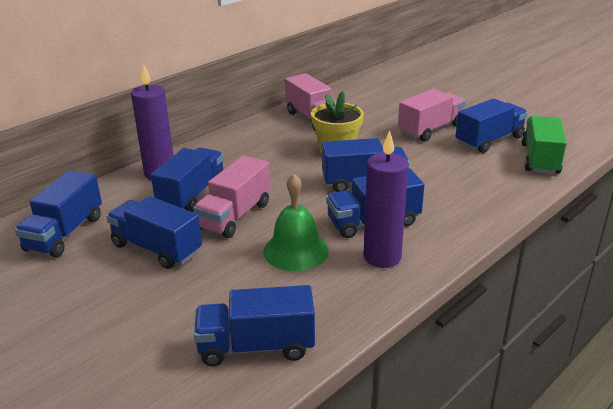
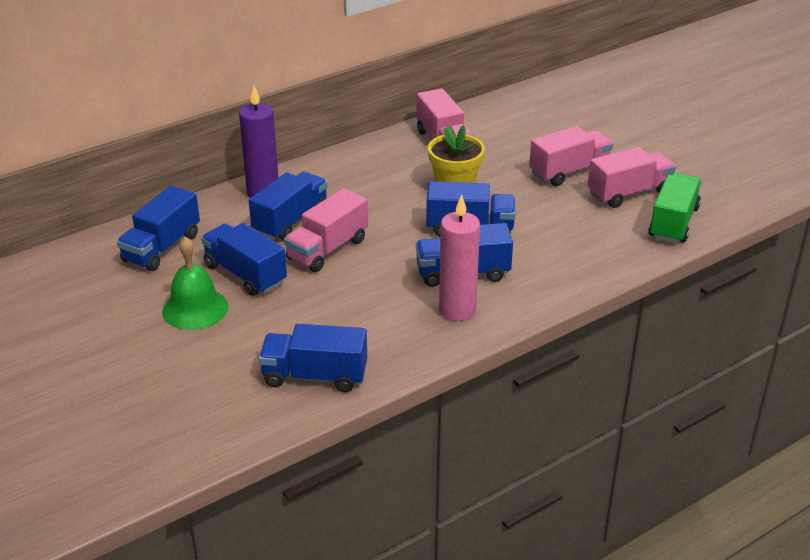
camera: 10 degrees right, 5 degrees up
(296, 250) = (376, 293): green bell -> green bell (195, 308)
(382, 257) = (457, 310): purple candle -> pink candle
(489, 140) = (629, 193): blue truck -> pink truck

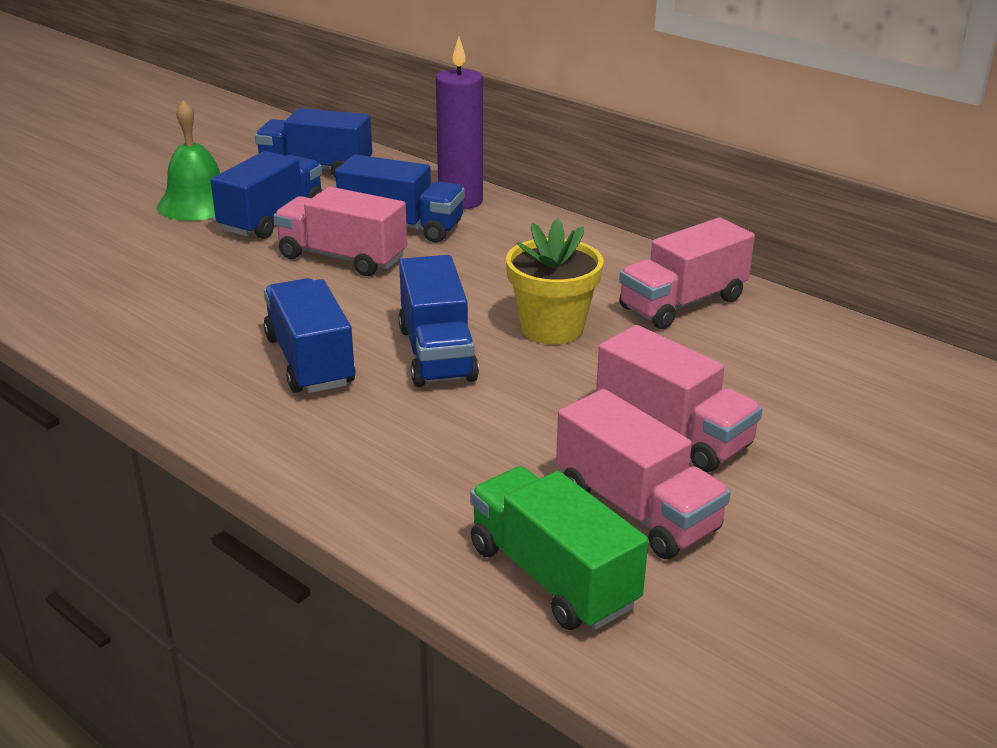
camera: 75 degrees right, 5 degrees down
(315, 376) = (63, 288): blue truck -> none
(457, 310) = (213, 367): pink candle -> none
(673, 223) = (552, 576): green truck -> green truck turned 135 degrees counterclockwise

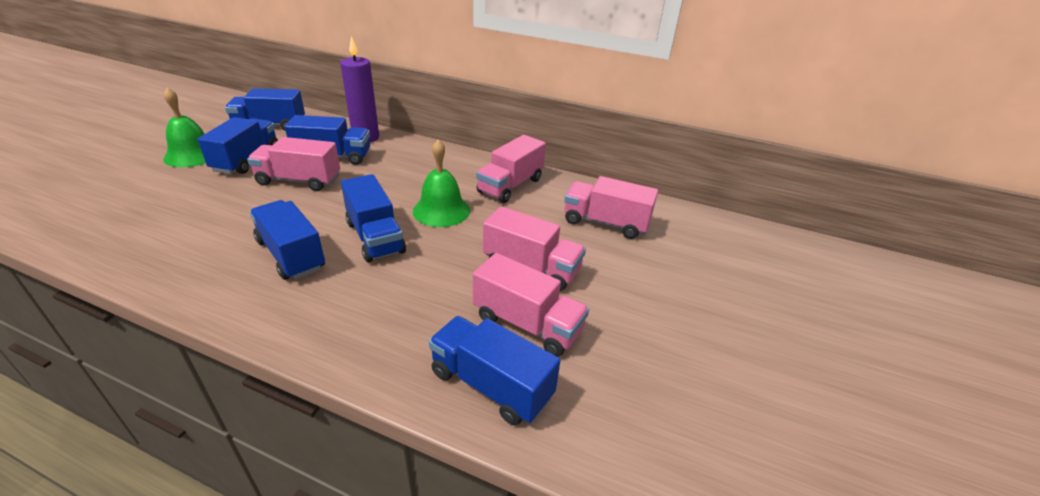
camera: 20 degrees left, 5 degrees up
(552, 328) = (441, 210): yellow flower pot -> green bell
(552, 576) = (491, 385): green truck -> blue truck
(833, 383) = (605, 223): none -> pink truck

